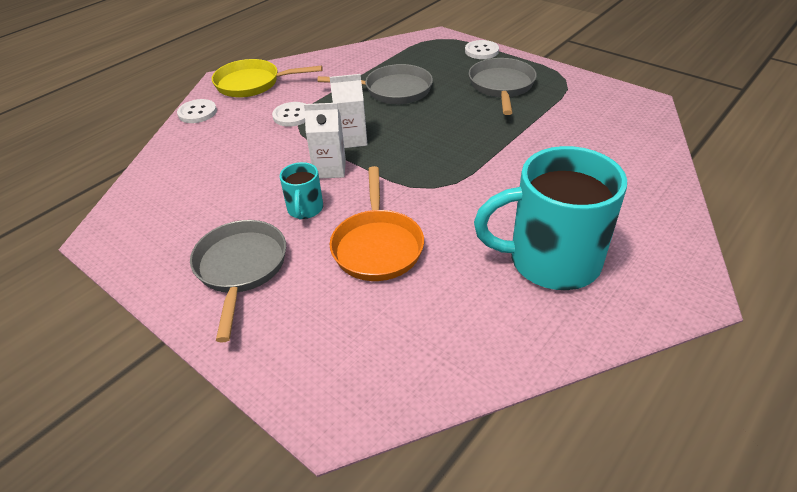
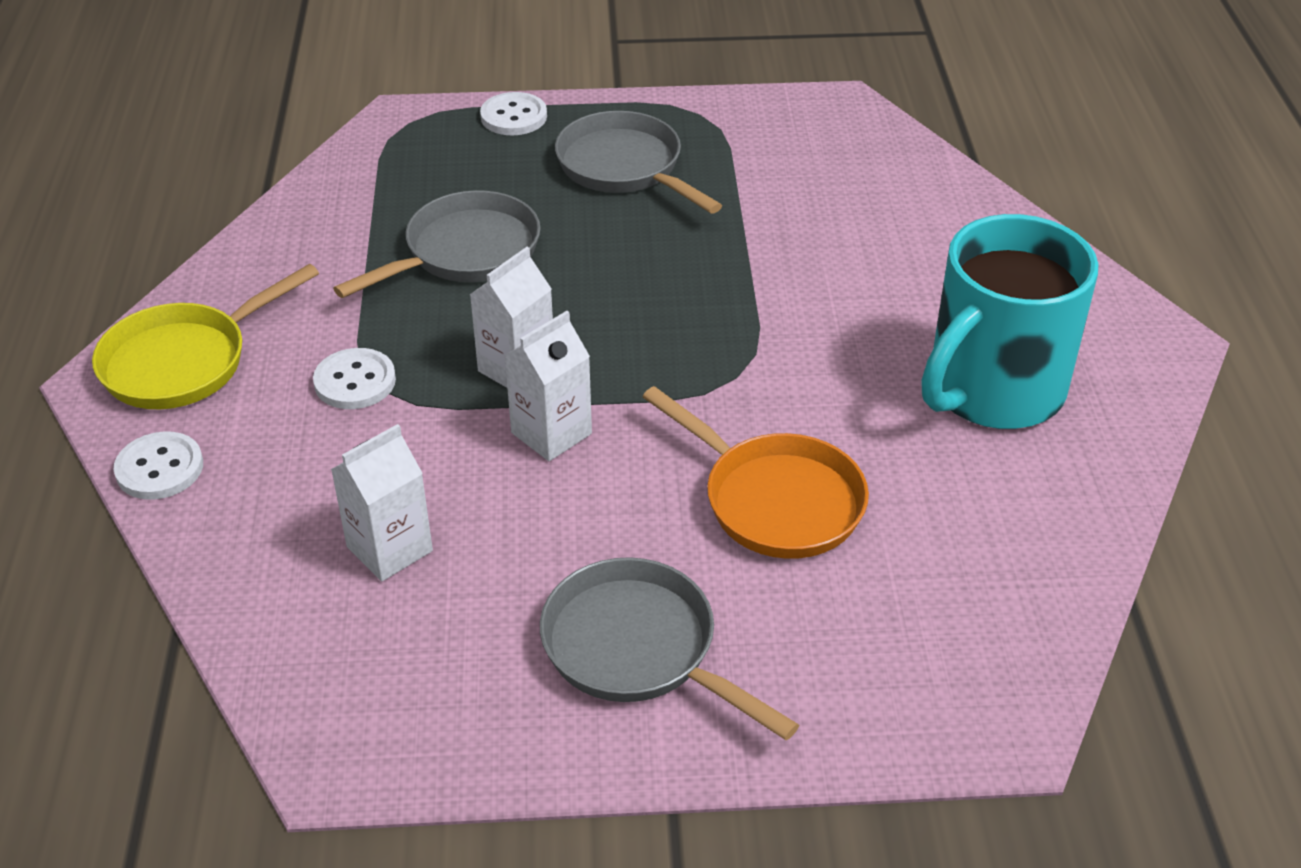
camera: 45 degrees left, 0 degrees up
(219, 177) = (389, 549): none -> white carton
(305, 209) = (605, 514): turquoise mug -> none

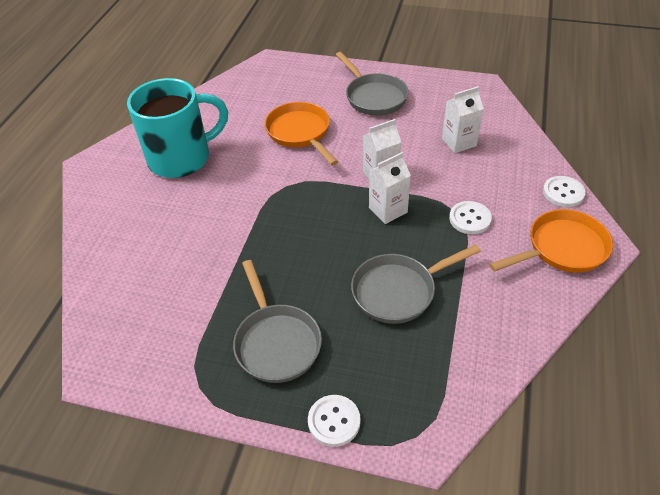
camera: 160 degrees left, 5 degrees up
(184, 361) = (562, 248): yellow pan -> orange pan

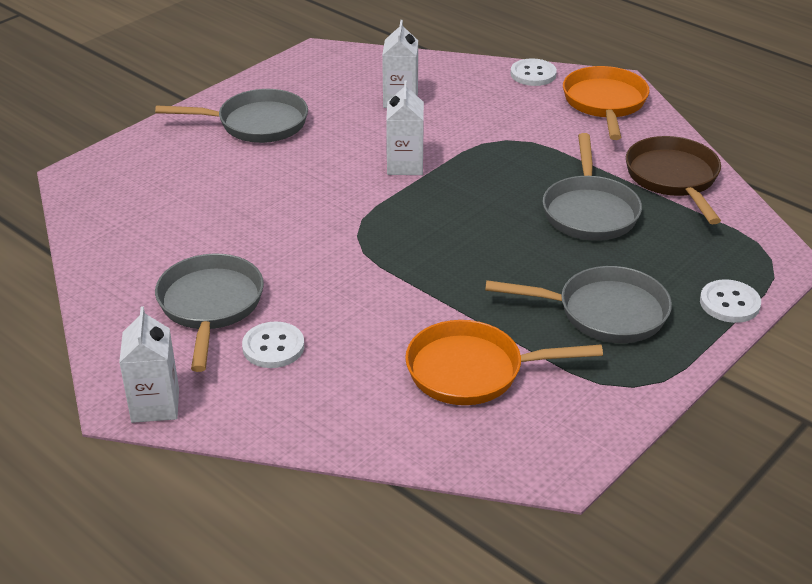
camera: 65 degrees left, 10 degrees down
(182, 158) = (210, 306): turquoise mug -> grey pan
(300, 133) = (266, 196): orange pan -> orange pan (473, 371)
(388, 210) = (465, 179): white carton -> white carton (155, 405)
(470, 219) = (523, 136): white button -> white button (273, 347)
(486, 329) = (674, 179): none -> brown pan

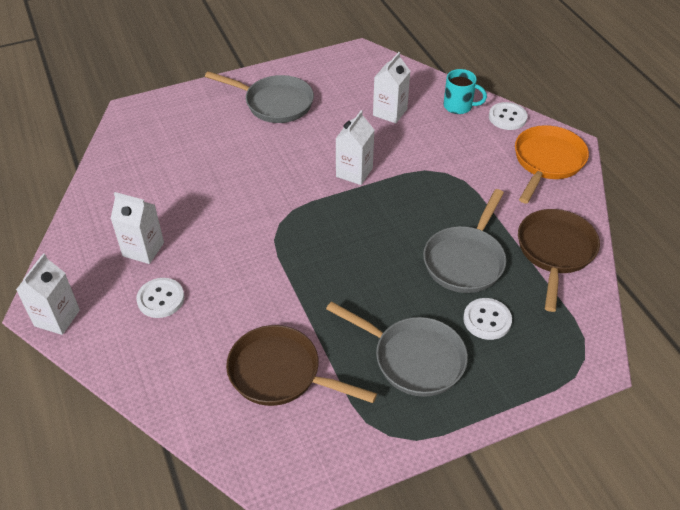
camera: 25 degrees right, 10 degrees up
(210, 306) = (143, 249): grey pan -> white carton
(473, 76) = (459, 106): none -> turquoise mug
(473, 371) = (281, 373): orange pan -> brown pan
(729, 303) = (519, 388): white button -> white button (487, 320)

